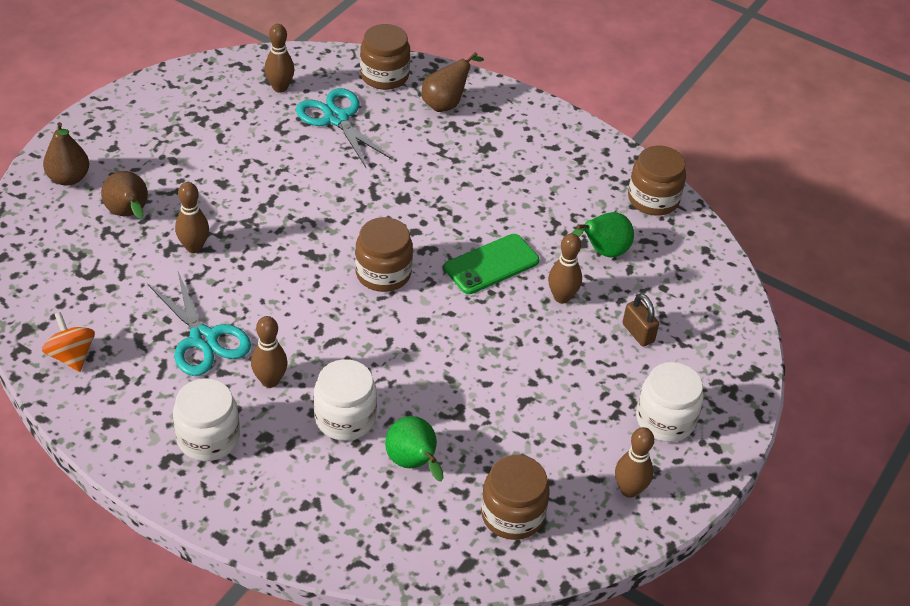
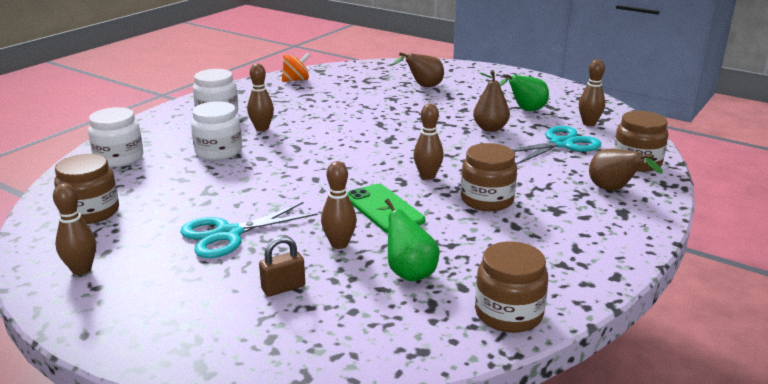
camera: 95 degrees right, 20 degrees down
(69, 178) = (454, 71): brown pear -> brown pear (490, 128)
(194, 247) = (393, 104): brown bowling pin -> brown bowling pin (427, 176)
(203, 339) = (305, 109): turquoise scissors -> turquoise scissors (228, 234)
(383, 273) = (370, 163): brown jar -> brown jar (487, 200)
(413, 463) = (164, 175): green pear -> green pear (525, 110)
(665, 420) = (157, 297): white jar -> white jar (119, 158)

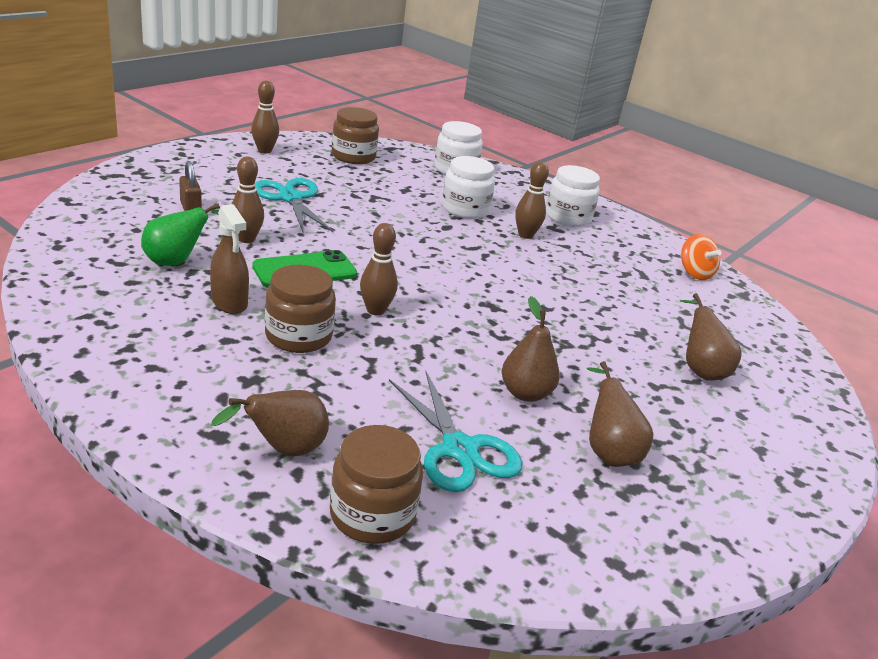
camera: 90 degrees right, 5 degrees up
(461, 234) = (229, 302): none -> brown spray bottle
(508, 314) = (70, 294): brown jar -> none
(525, 110) = (608, 451): green pear -> brown pear
(589, 123) = (550, 513): brown bowling pin -> none

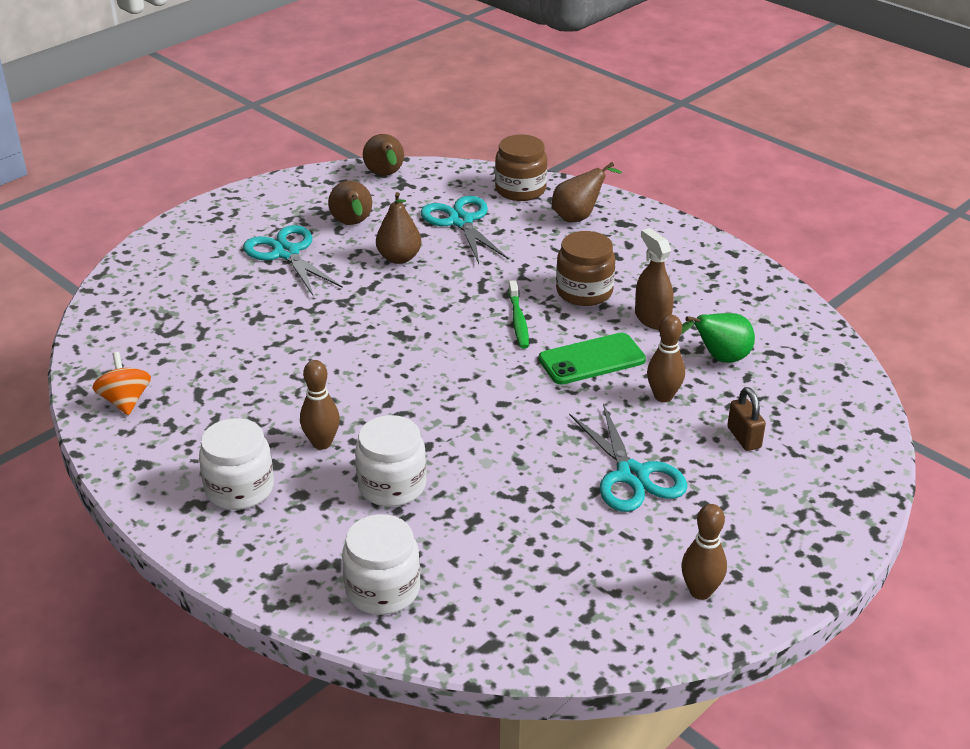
camera: 170 degrees left, 5 degrees up
(353, 156) = (555, 600): brown jar -> none
(375, 310) = (518, 320): brown bowling pin -> green toothbrush
(664, 408) = (287, 253): none -> turquoise scissors
(700, 369) = (226, 285): brown pear -> brown pear (385, 175)

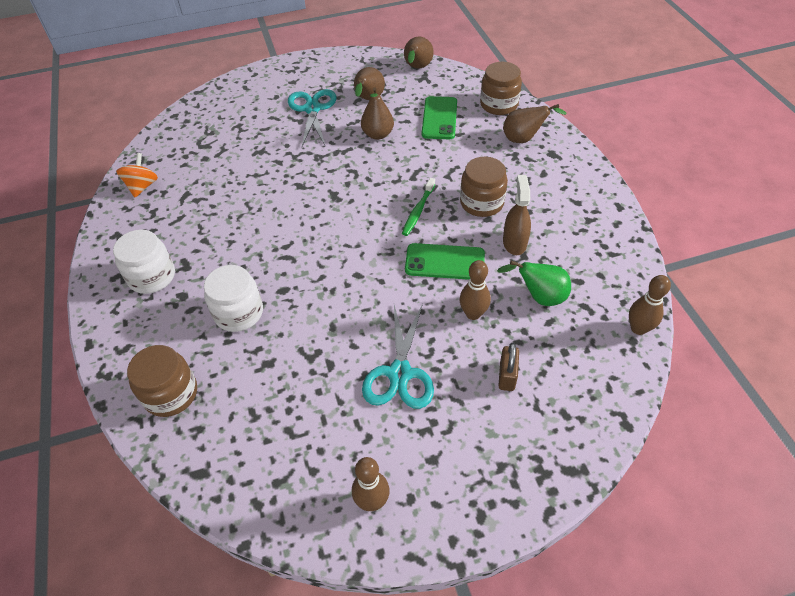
camera: 30 degrees right, 15 degrees up
(322, 443) = (223, 261): brown bowling pin -> brown bowling pin (638, 328)
(382, 590) = (171, 394): white jar -> brown jar
(461, 221) = (439, 118): turquoise scissors -> green phone

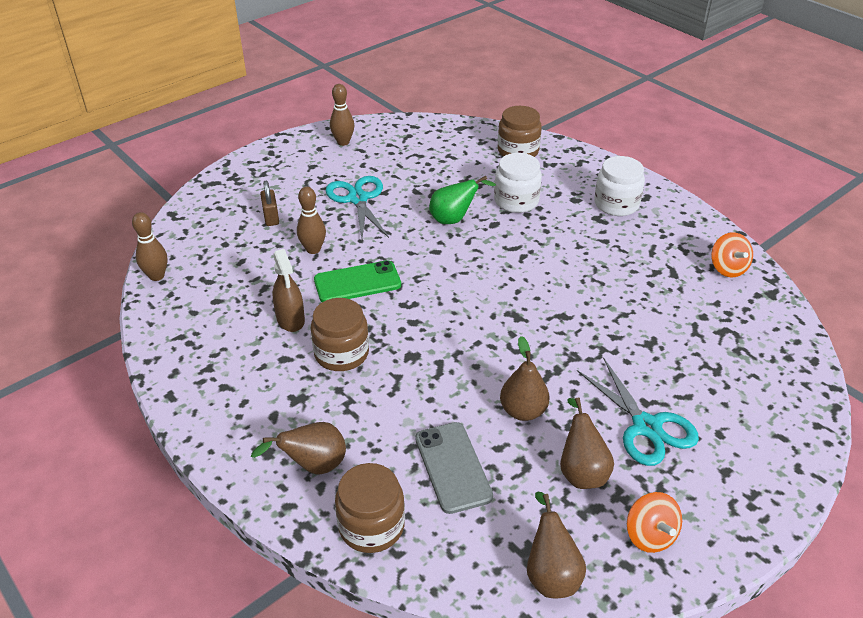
camera: 155 degrees right, 10 degrees down
(357, 69) = (650, 535): none -> orange spinning top
(418, 211) = (411, 324): green toothbrush -> none
(439, 118) = (453, 467): green phone -> grey phone
(539, 297) = (254, 277): green pear -> green pear (454, 219)

